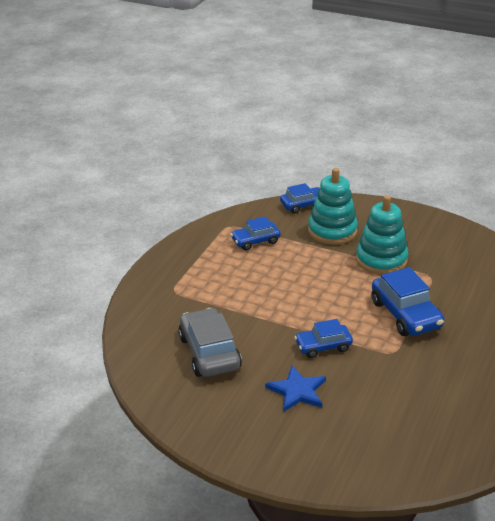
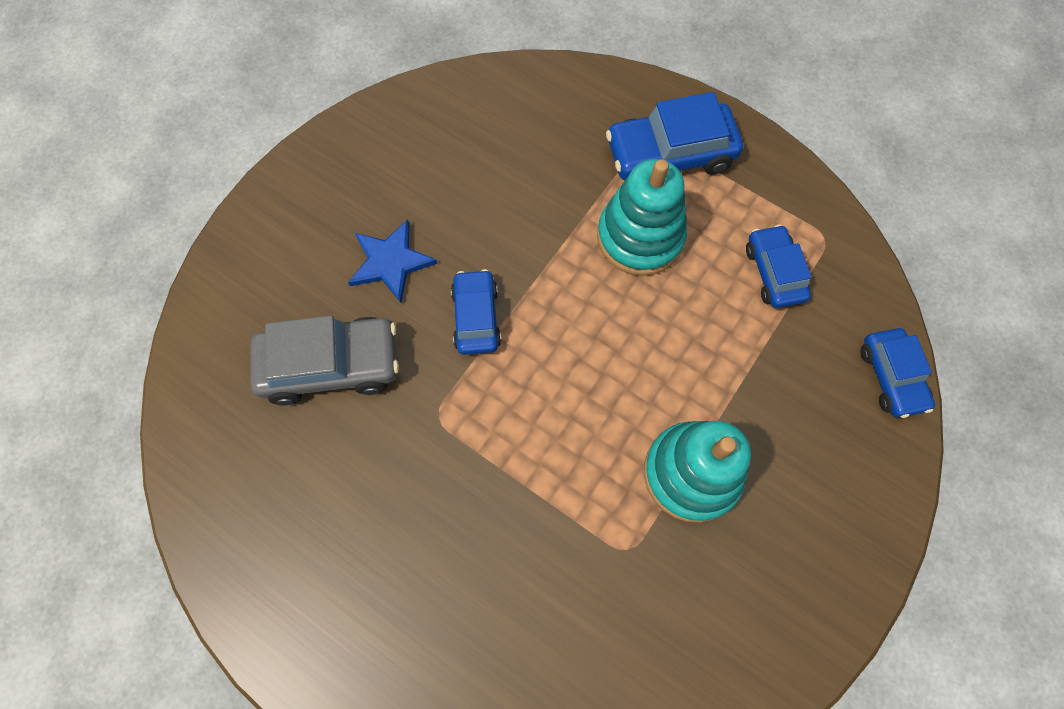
camera: 100 degrees right, 35 degrees up
(209, 352) = (498, 166): grey car -> grey car (331, 365)
(332, 231) = (796, 409): turquoise stacking toy -> turquoise stacking toy (640, 237)
(405, 314) = (526, 467): blue car -> blue car (670, 155)

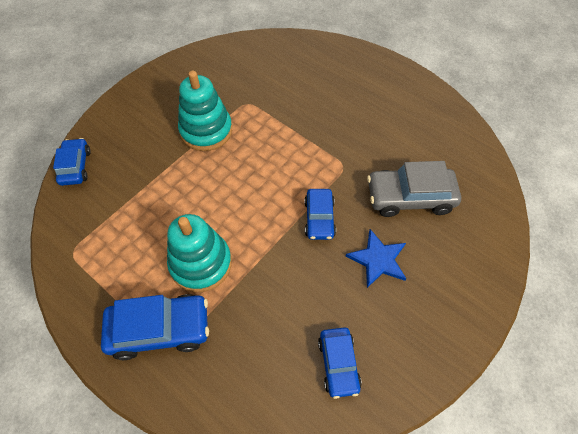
camera: 175 degrees left, 10 degrees down
(774, 272) = (117, 231): blue car -> blue car (338, 364)

